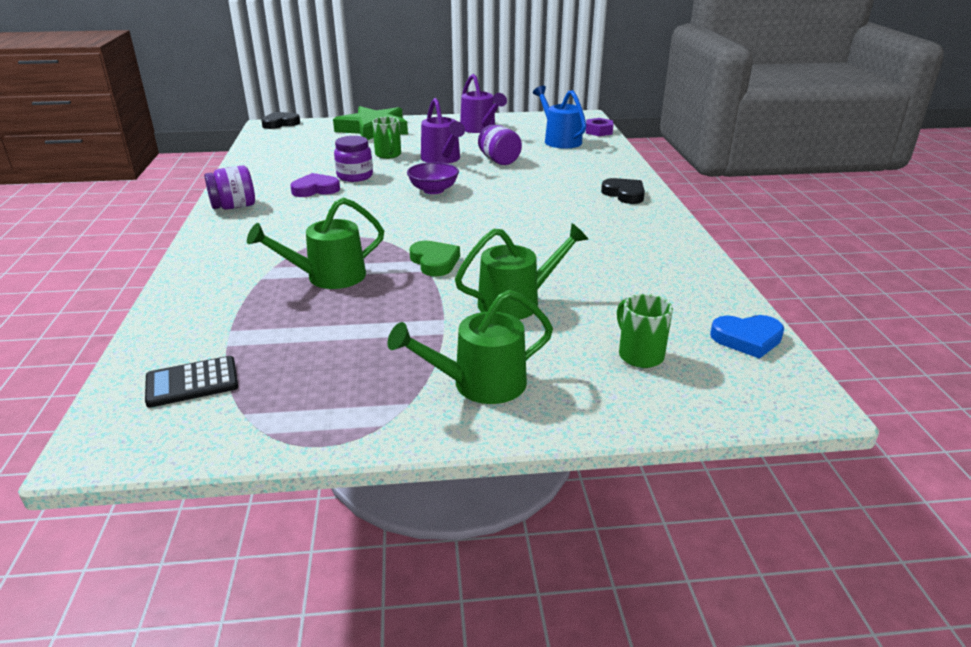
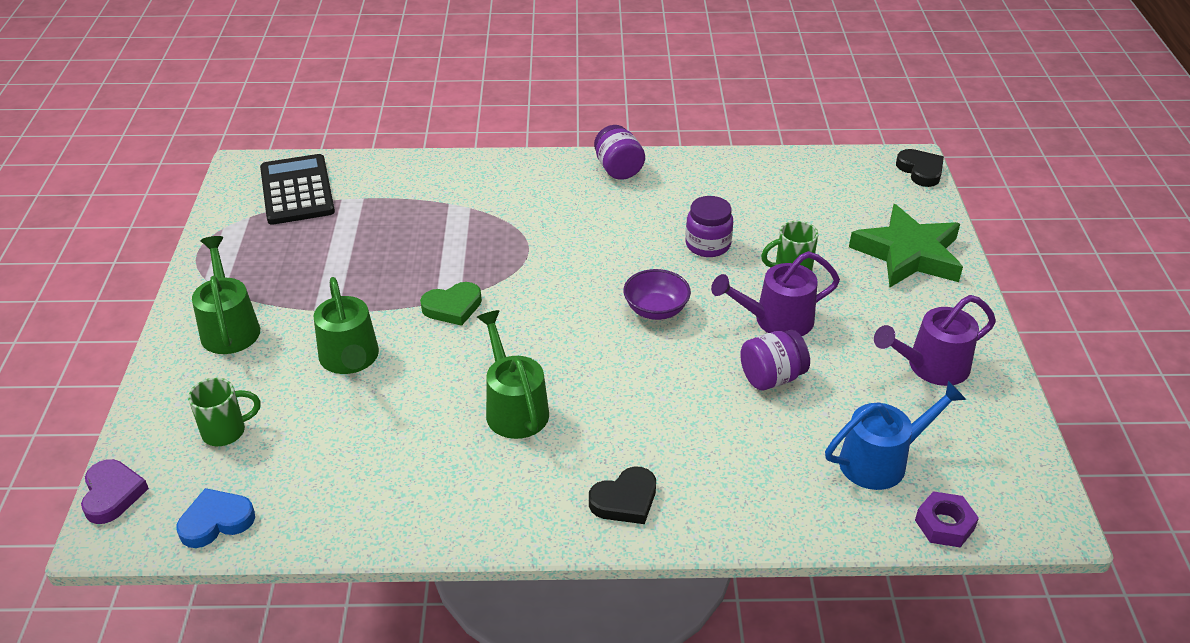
camera: 95 degrees right, 10 degrees up
(192, 382) = (297, 190): black calculator -> black calculator, size x1.66
(315, 189) = (664, 218): purple heart -> purple heart (112, 494)
(328, 277) = (439, 240): green watering can -> green watering can (514, 408)
(747, 339) = (216, 521): blue heart -> blue heart turned 60 degrees clockwise

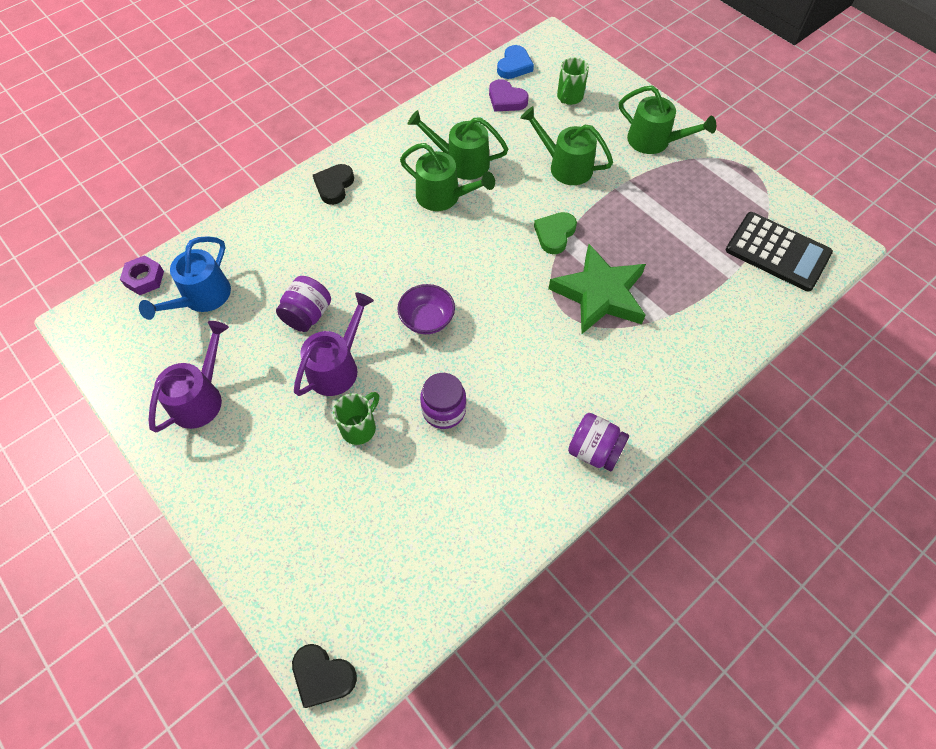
camera: 140 degrees right, 20 degrees up
(112, 494) = (574, 48): purple heart -> purple heart (506, 99)
(448, 434) = (461, 162): none -> green watering can
(908, 254) = (274, 520): green star -> green star (599, 294)

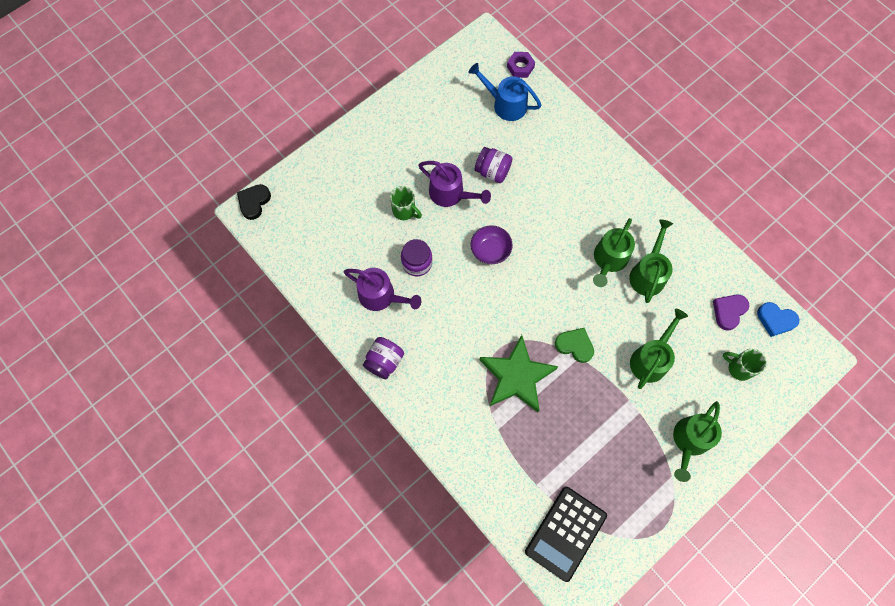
camera: 90 degrees right, 10 degrees up
(200, 397) = (428, 115): purple watering can -> purple watering can (381, 296)
(334, 186) = (614, 179): black heart -> none

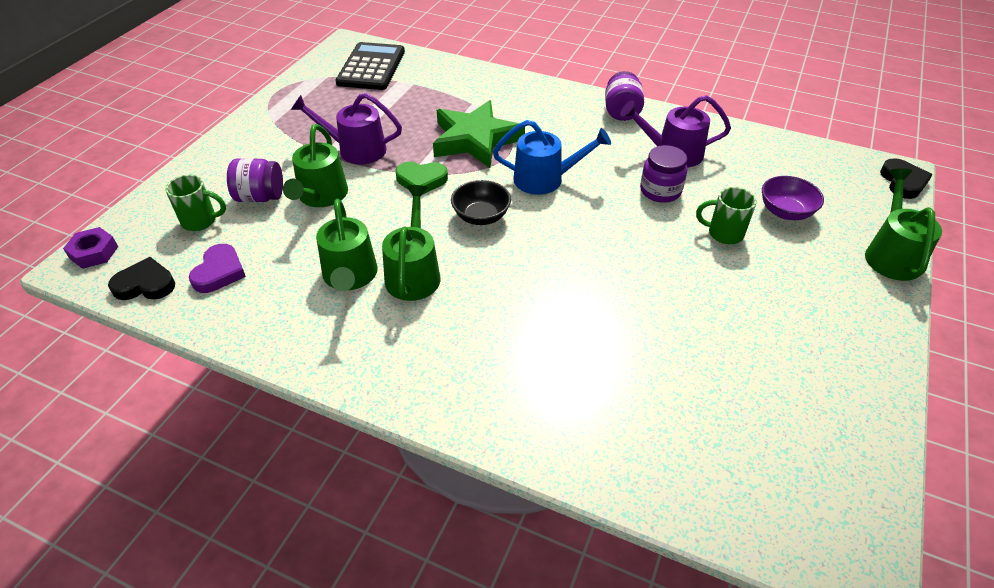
camera: 155 degrees right, 25 degrees down
(451, 194) = (683, 272): purple watering can -> purple watering can (355, 150)
(490, 250) = (581, 231): purple bowl -> purple bowl (785, 212)
(492, 171) = (648, 321): purple jar -> purple jar (260, 197)
(505, 104) = (709, 436): blue watering can -> blue watering can (545, 179)
(520, 67) = (739, 527): purple nut -> purple nut (94, 252)
(548, 291) = (481, 216): none -> black bowl
(689, 441) = (258, 148): green watering can -> green watering can (891, 254)
(775, 320) = (145, 284): blue heart -> black heart

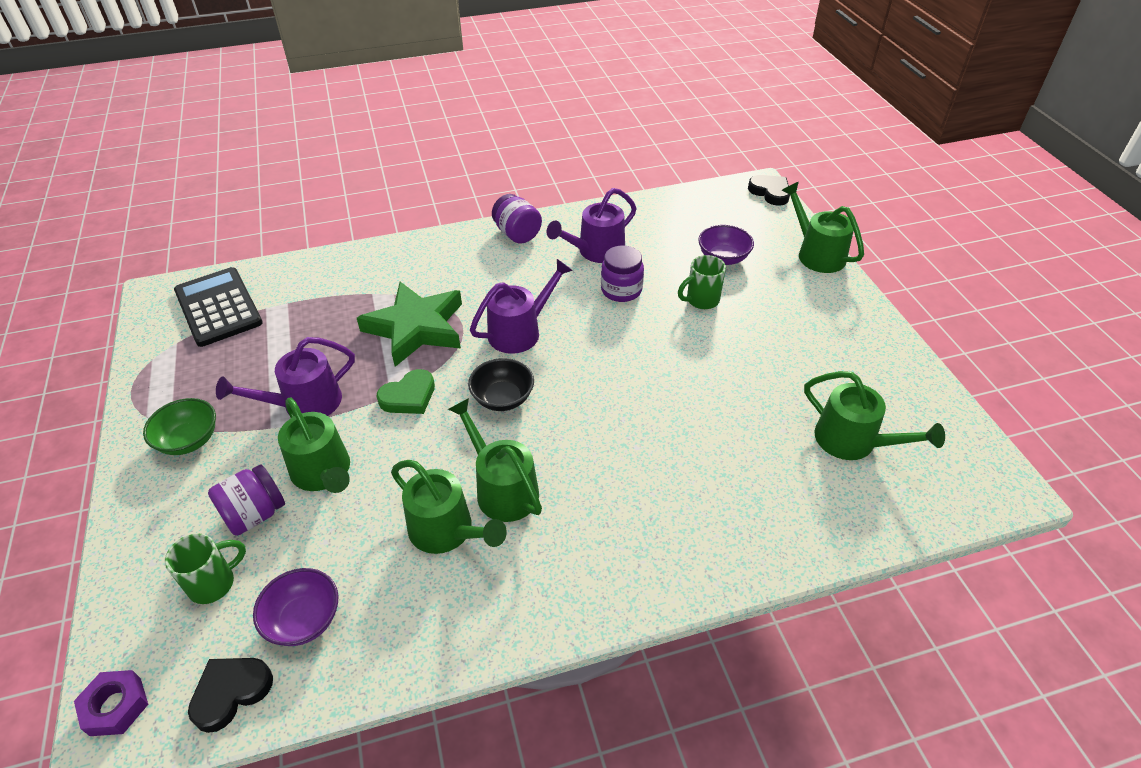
camera: 40 degrees left, 0 degrees up
(219, 272) = (304, 620): purple heart -> purple bowl
(274, 135) = (189, 440): none -> green bowl
(545, 179) = (520, 331): blue watering can -> purple watering can
(737, 421) = (853, 442): none -> green watering can

